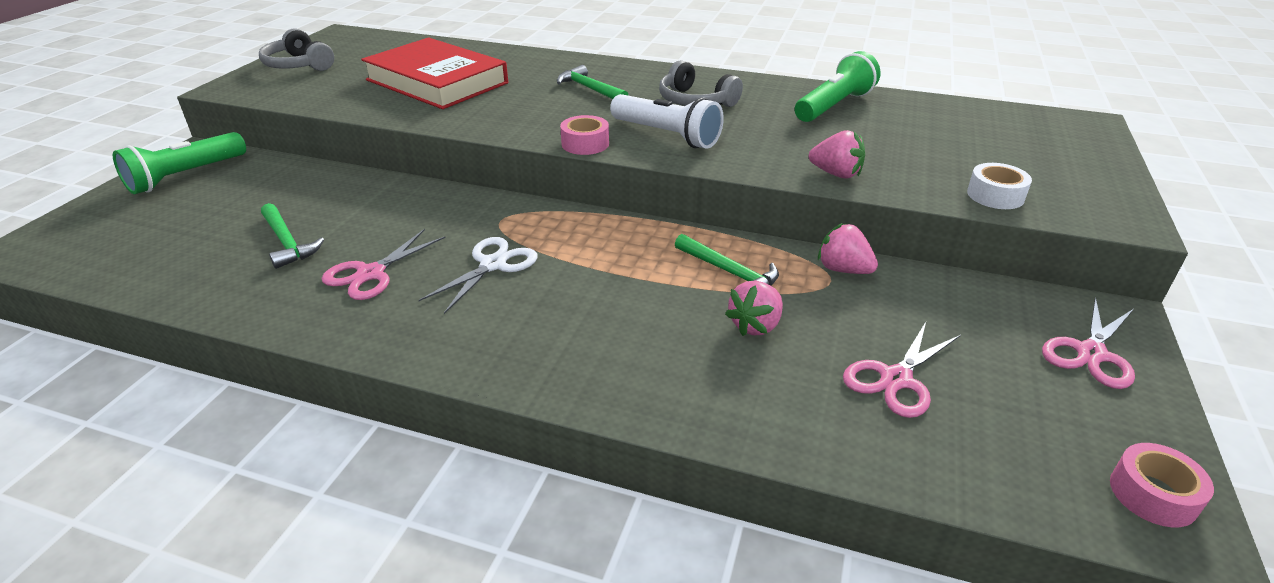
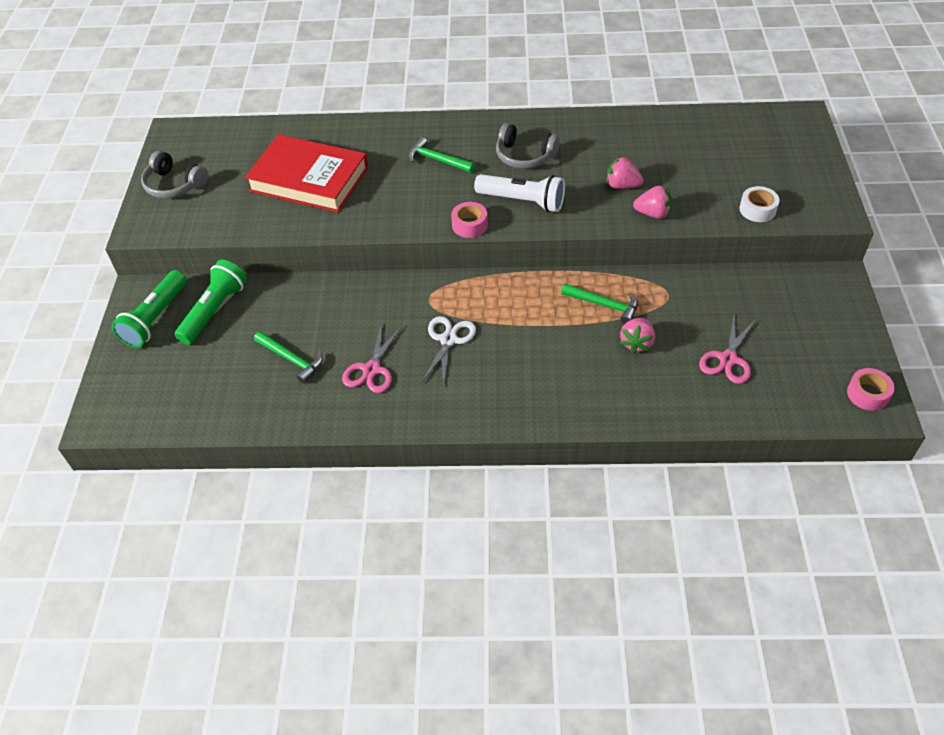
camera: 15 degrees left, 15 degrees up
(834, 106) = (627, 138): green flashlight -> green flashlight (214, 311)
(843, 269) = (673, 283): pink strawberry -> pink strawberry (622, 185)
(1090, 353) = (828, 311): pink scissors -> none

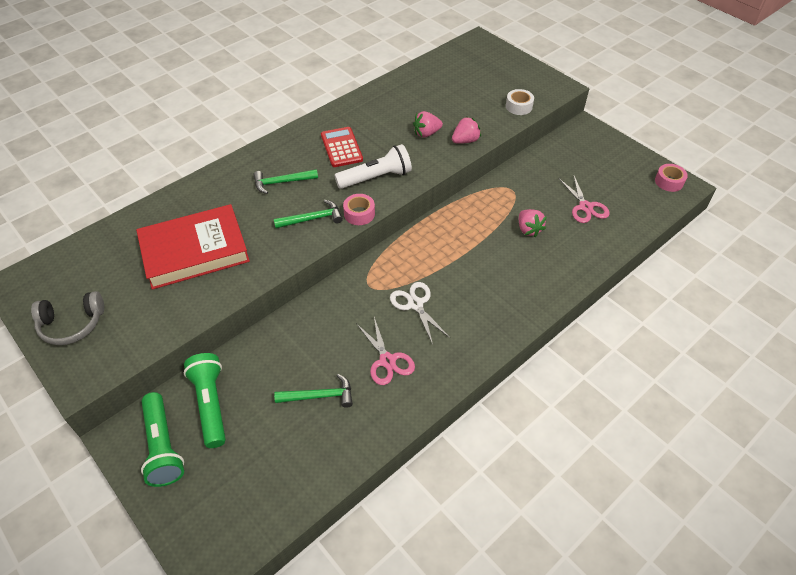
camera: 45 degrees left, 0 degrees up
(524, 156) = (341, 147): grey headphones -> red calculator
(604, 305) = (484, 218): green hammer -> green hammer (312, 219)

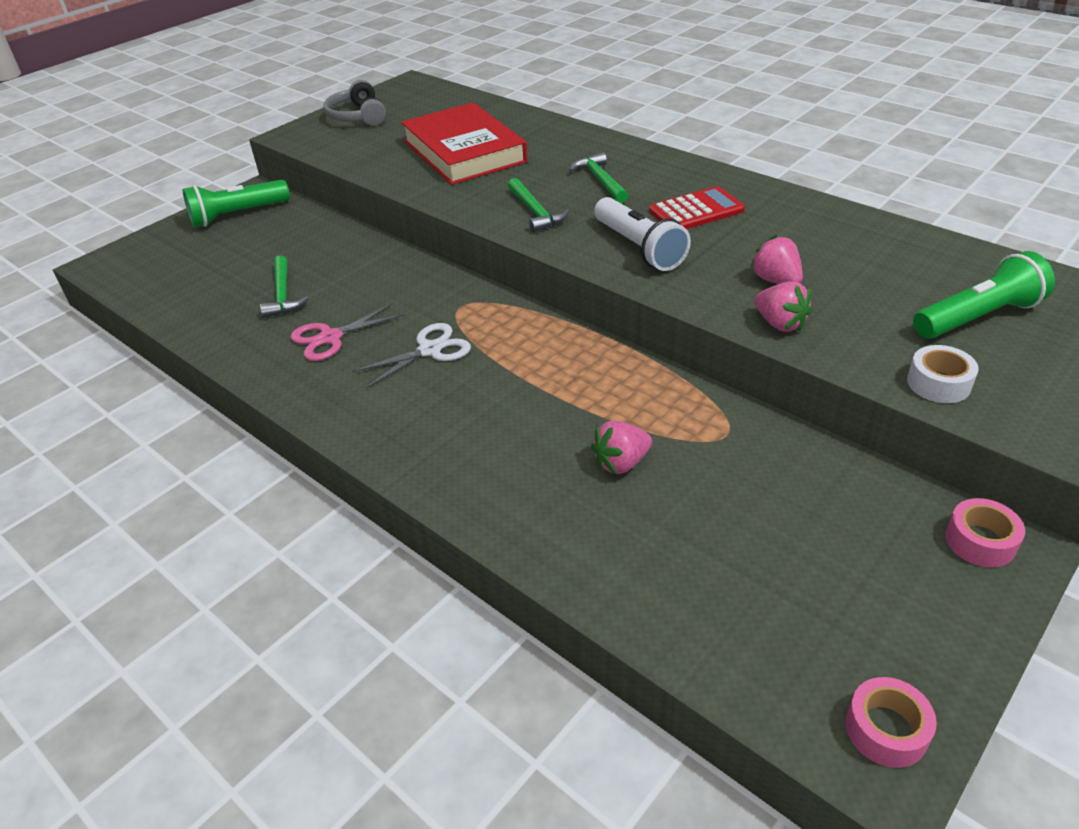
camera: 85 degrees right, 10 degrees down
(210, 404) = (282, 229): green flashlight -> green flashlight (977, 317)
(359, 214) = (555, 245): pink tape -> pink tape (980, 541)
(585, 207) = (716, 549): pink scissors -> none

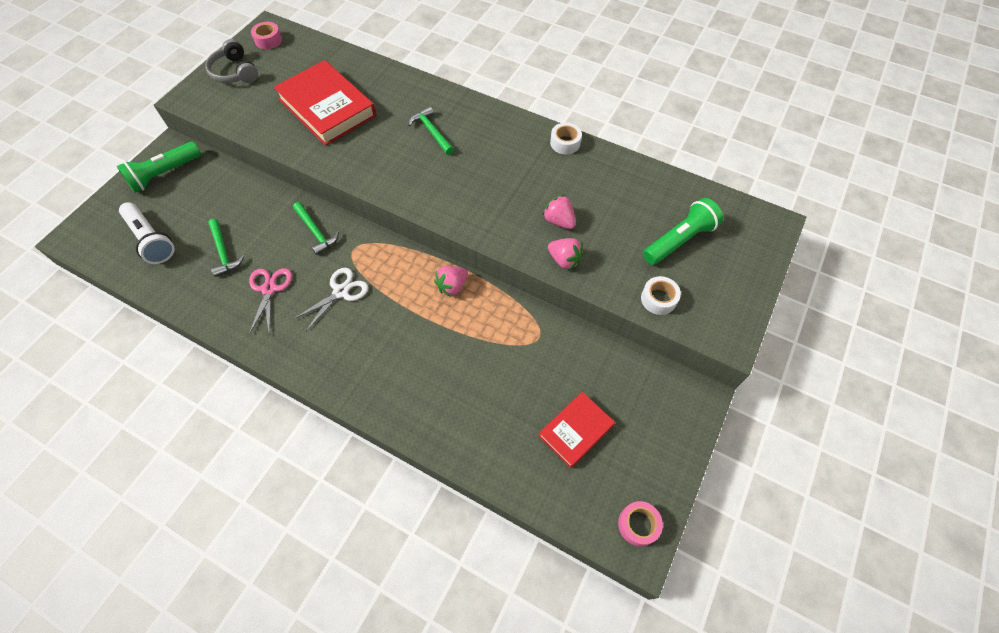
camera: 15 degrees left, 20 degrees up
(330, 337) = (269, 289): pink scissors -> pink scissors turned 135 degrees clockwise
(535, 212) = (391, 169): green hammer -> green hammer (316, 232)
(621, 463) = (479, 369): pink strawberry -> pink strawberry (452, 286)
(639, 248) = (468, 199): white flashlight -> white flashlight (151, 239)
(696, 211) = (501, 158): red calculator -> none
(776, 566) = (576, 430): none -> red book
(795, 202) = (565, 143): none -> white tape
(980, 541) = (681, 394): pink tape -> pink tape (268, 40)

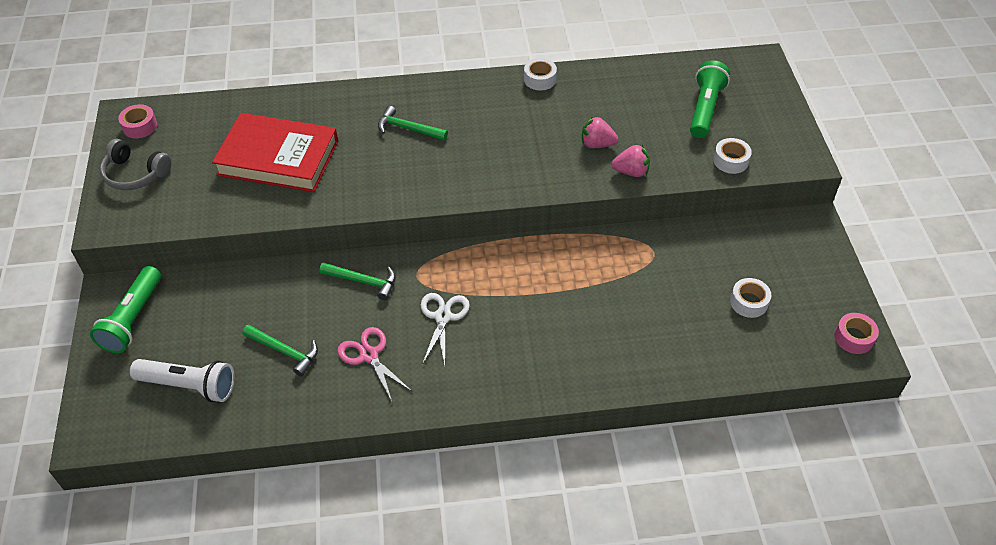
camera: 35 degrees left, 10 degrees down
(452, 286) = (541, 254): pink strawberry -> none
(576, 430) = (749, 302): red book -> white tape

